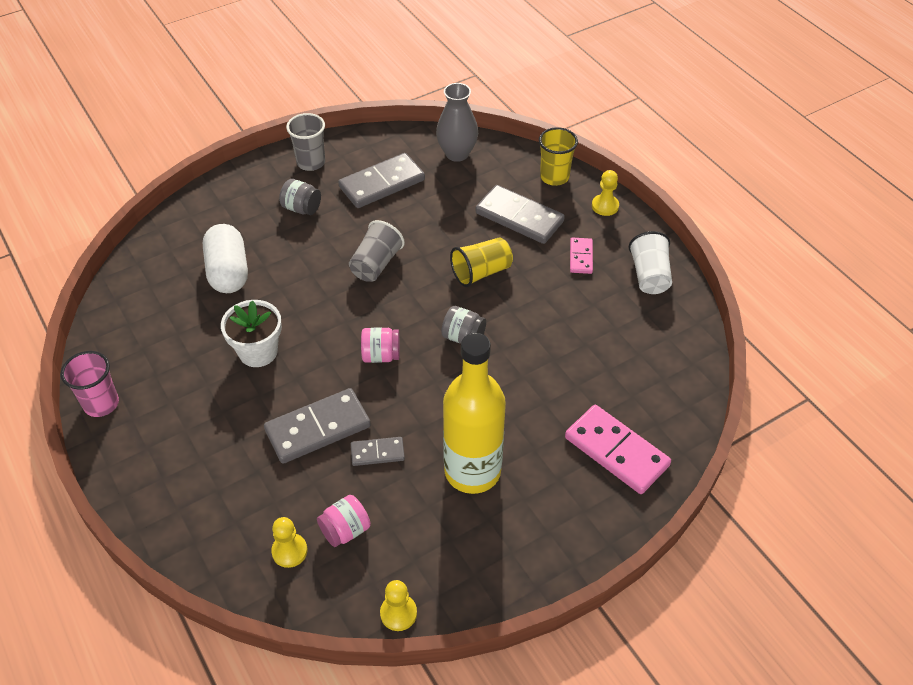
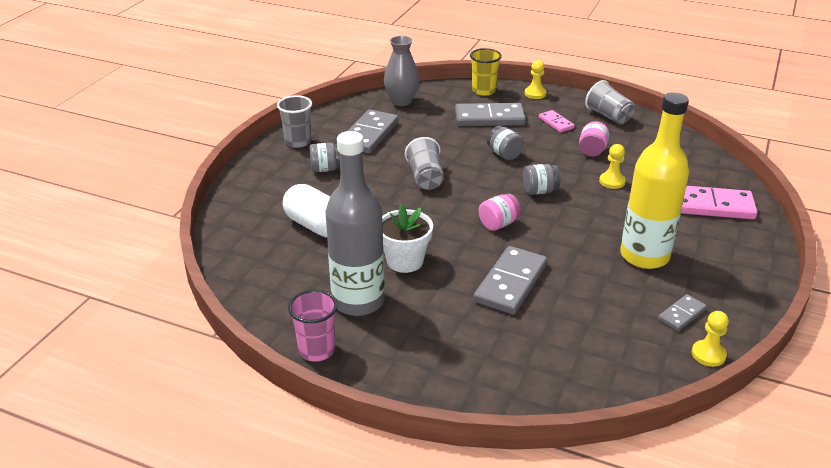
camera: 35 degrees left, 15 degrees down
(179, 373) = (358, 301): none -> grey bottle
(289, 551) = (589, 361): yellow pawn -> yellow pawn (612, 181)
(345, 530) = (610, 329): pink jar -> pink jar (592, 151)
(377, 453) = (571, 276): grey domino -> grey domino (681, 314)
(481, 272) = (504, 154): yellow cup -> grey jar
(649, 276) = (608, 116): white cup -> grey cup

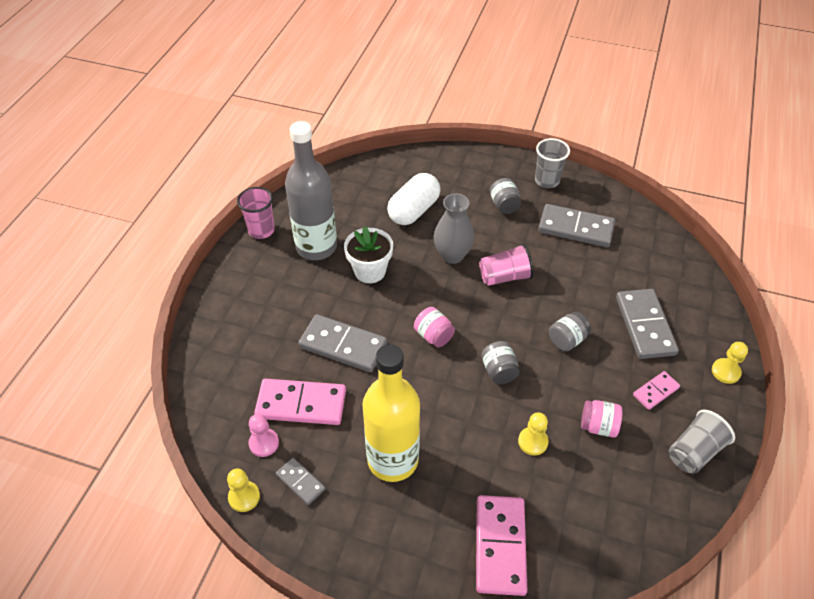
camera: 85 degrees right, 15 degrees up
(401, 101) = (656, 247): grey vase -> grey vase (452, 255)
(425, 178) = (504, 276): grey cup -> pink cup
(483, 91) = (711, 319): yellow cup -> none
(589, 314) = (301, 404): none -> pink domino
(642, 341) = (264, 443): none -> pink pawn

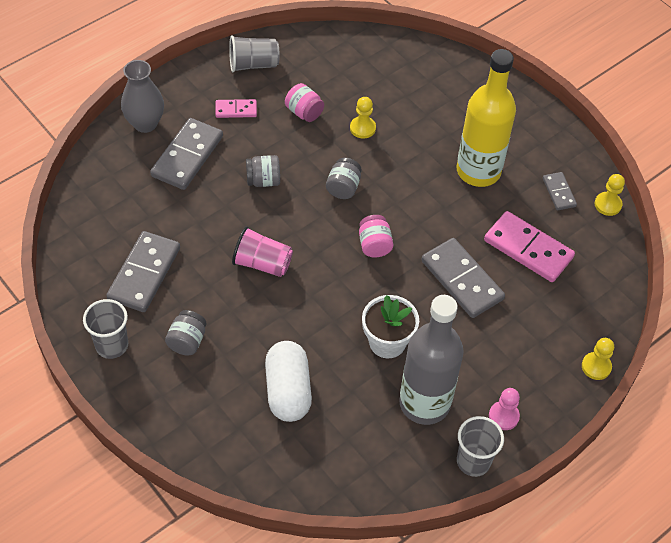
camera: 150 degrees left, 5 degrees up
(261, 230) = (473, 461): pink cup -> grey cup
(264, 443) = (575, 234): pink pawn -> pink pawn (503, 416)
(414, 210) = (288, 390): white capsule -> white capsule turned 75 degrees counterclockwise
(452, 255) = (292, 313): grey vase -> grey vase (145, 123)
(500, 546) = (440, 86): pink domino -> none
(576, 228) = (144, 274): grey domino -> grey domino turned 60 degrees clockwise
(725, 371) = (167, 94): yellow pawn -> yellow pawn (596, 366)

